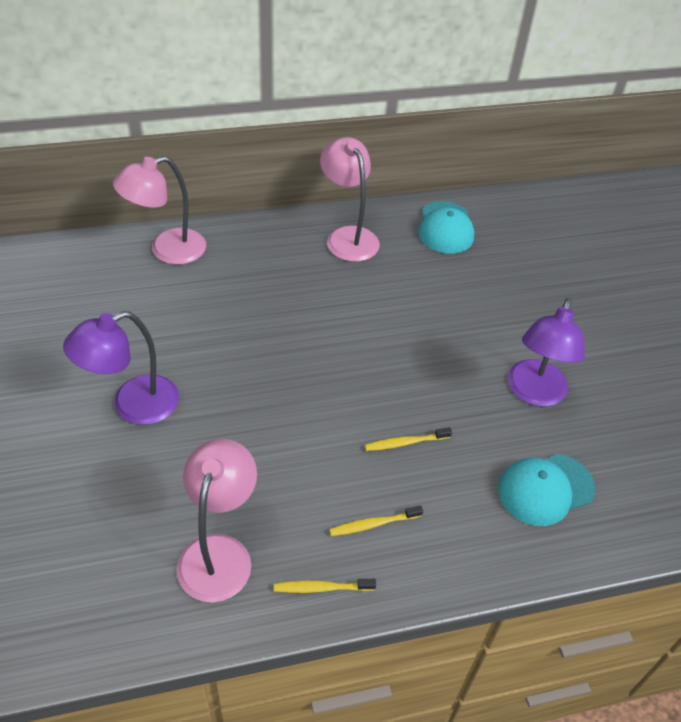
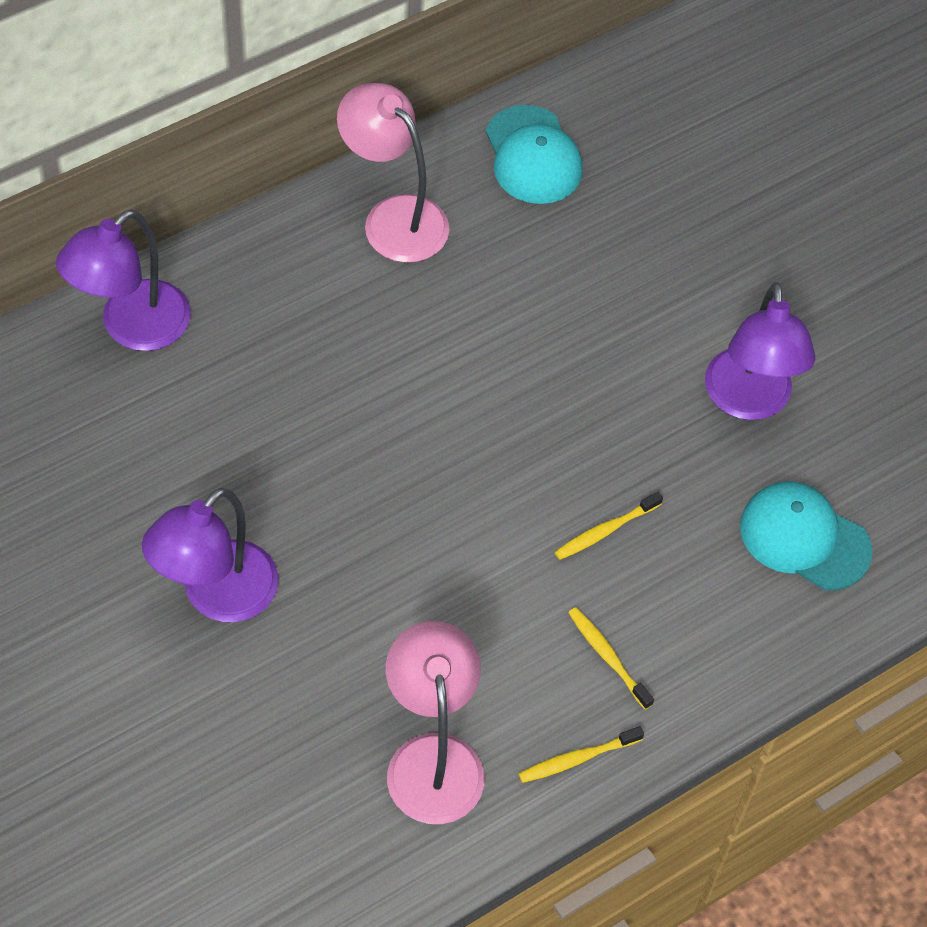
camera: 20 degrees left, 10 degrees up
(167, 250) = (132, 328): pink lamp -> purple lamp
(373, 524) = (607, 657): yellow toothbrush -> yellow toothbrush turned 90 degrees clockwise
(545, 489) = (804, 538): turquoise cap -> turquoise cap turned 75 degrees clockwise

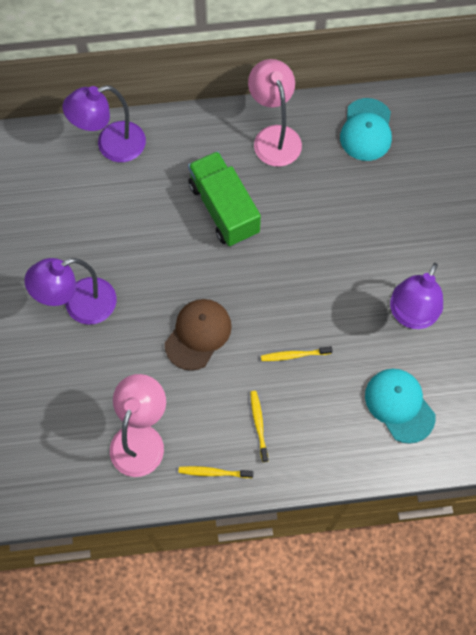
camera: 30 degrees right, 10 degrees up
(373, 356) = (224, 209): none -> green truck
(437, 561) = (198, 334): none -> brown cap

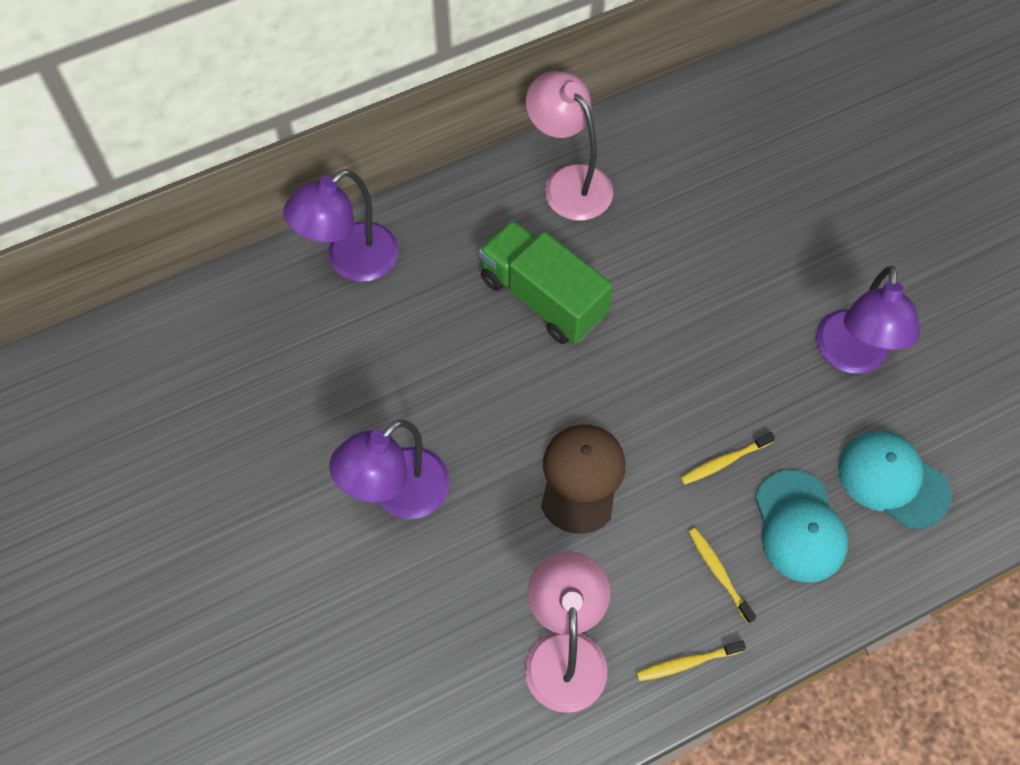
camera: 20 degrees left, 5 degrees down
(366, 130) = (685, 137): turquoise cap -> turquoise cap (799, 527)

